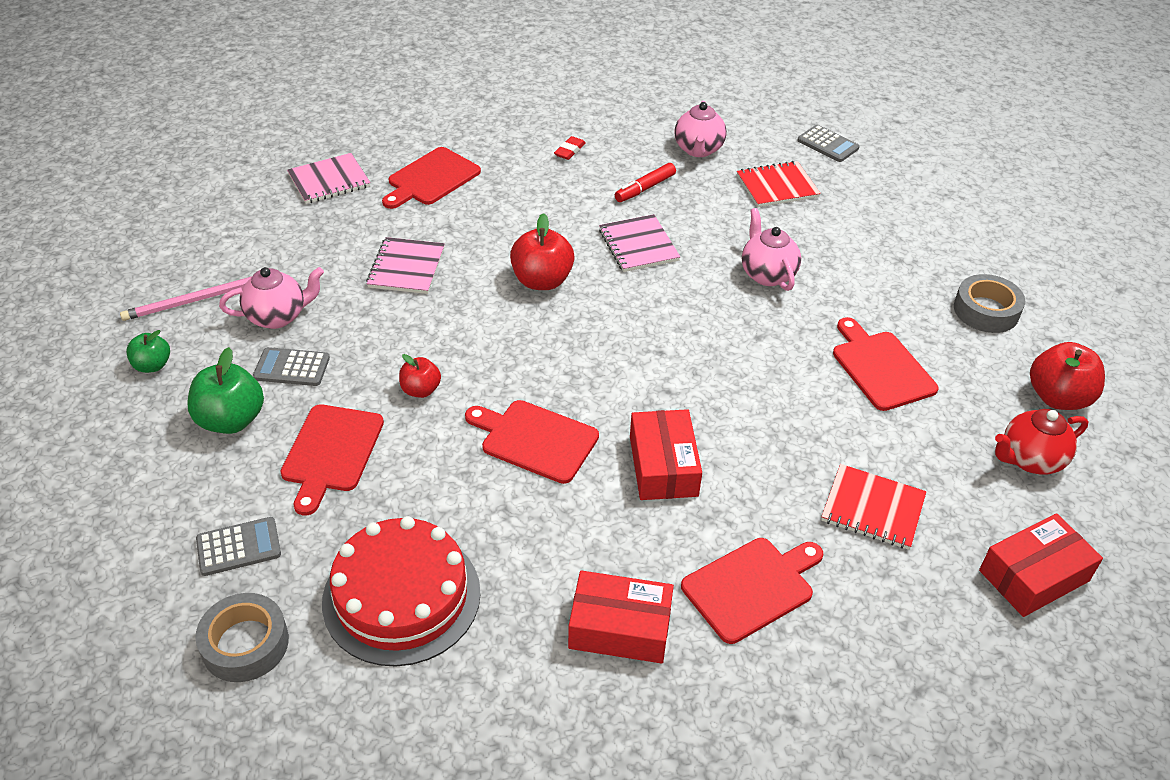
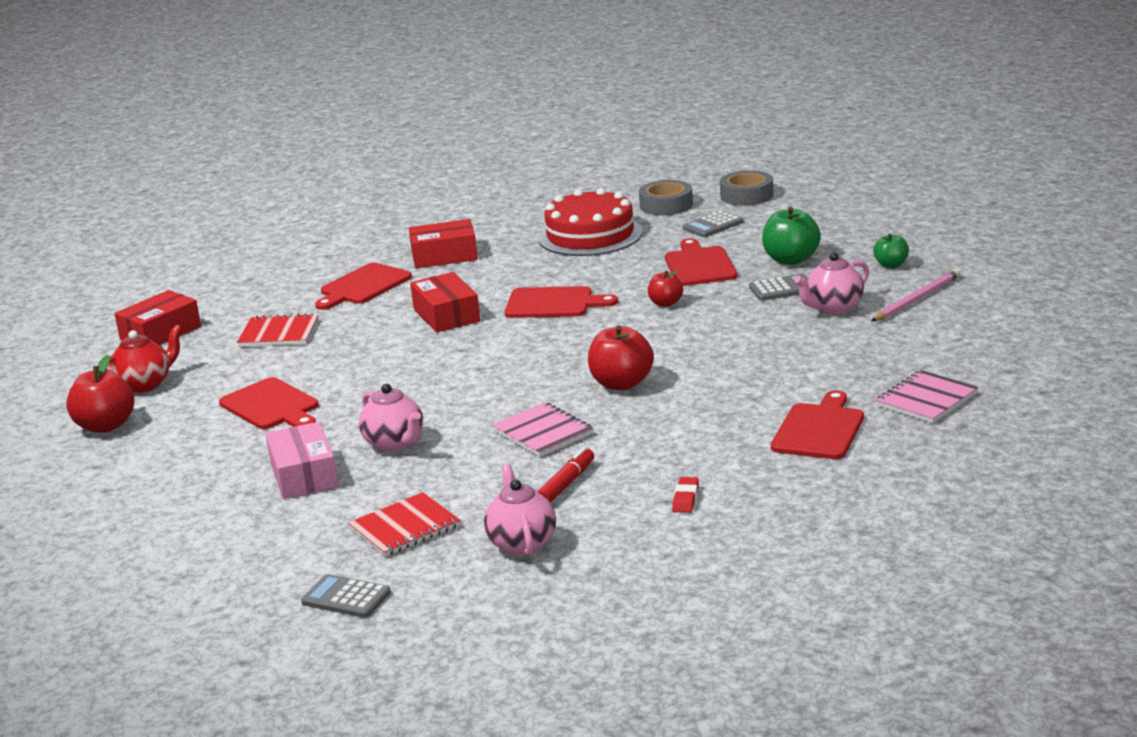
camera: 165 degrees right, 20 degrees down
(406, 268) = (760, 360): pink notebook -> none
(851, 263) = (304, 475): none -> pink box
(986, 310) = (159, 471): grey tape -> grey tape (746, 195)

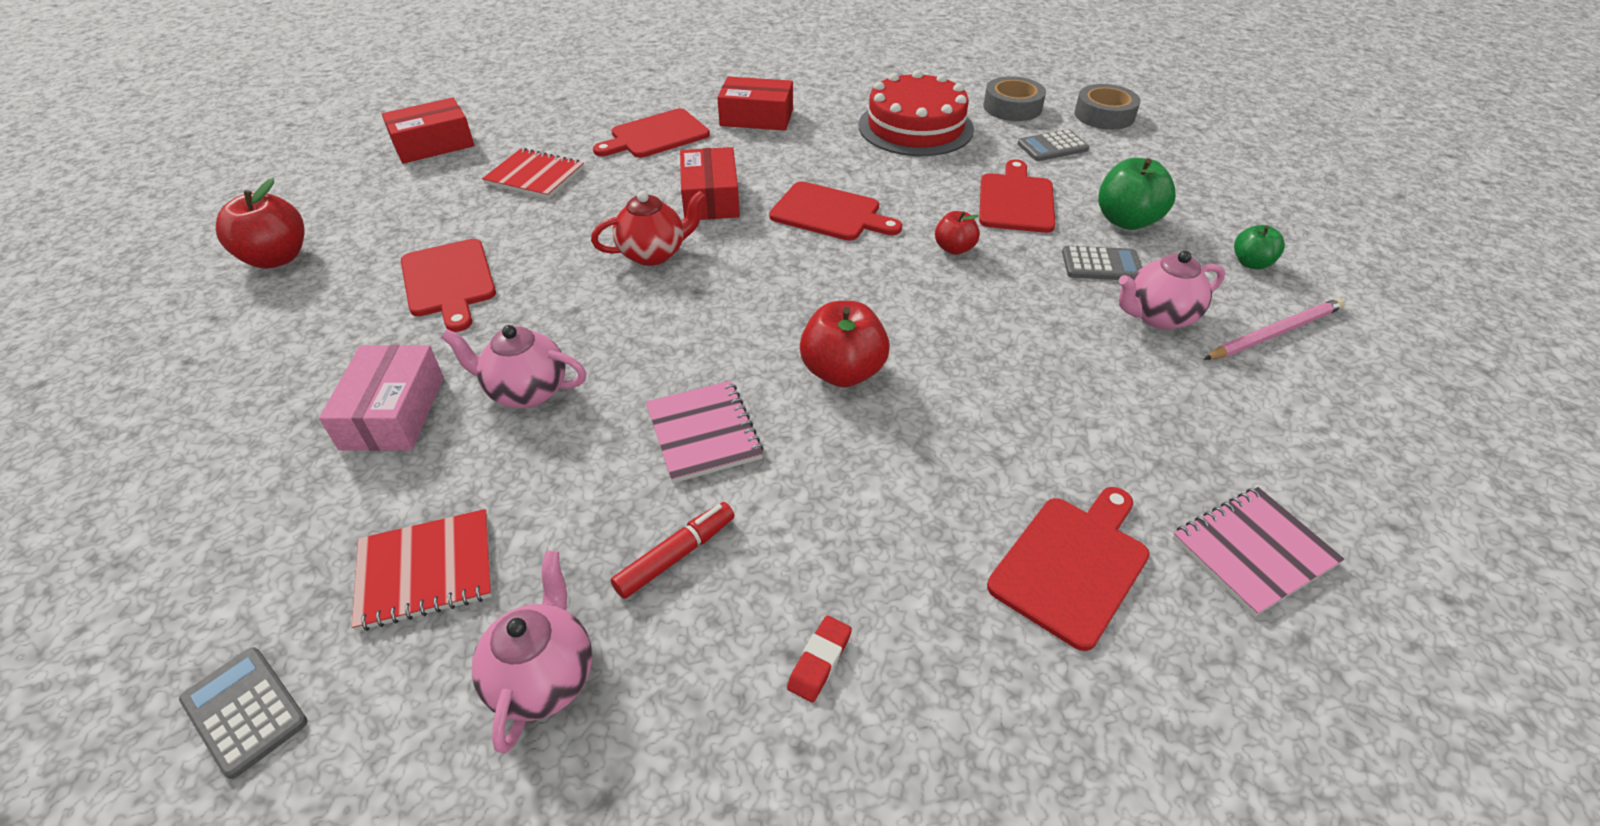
camera: 15 degrees right, 20 degrees up
(145, 384) = (362, 209): red teapot -> red teapot (654, 254)
(395, 443) = (527, 391): pink teapot -> pink teapot turned 120 degrees clockwise

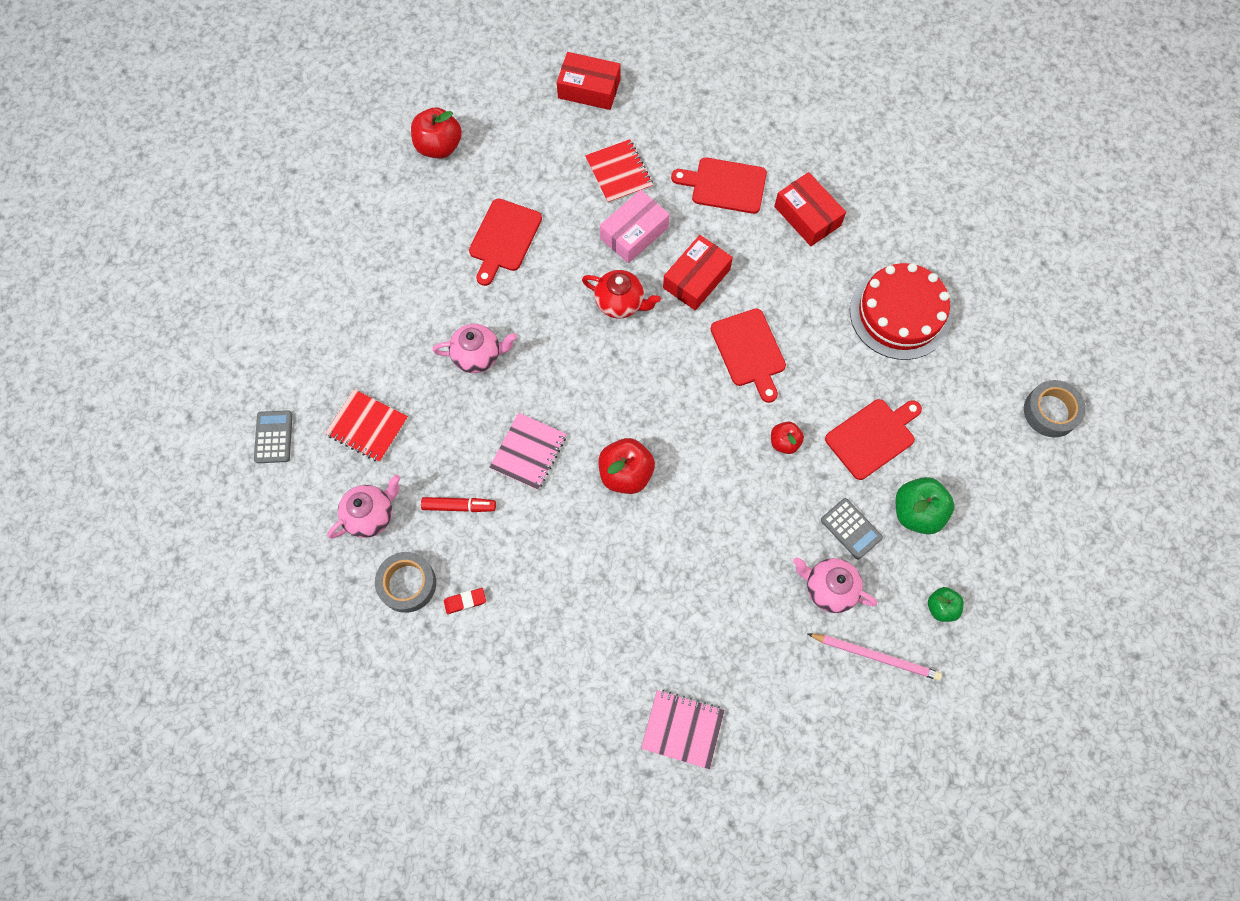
camera: 45 degrees right, 25 degrees up
(393, 412) = (415, 319): pink box -> pink box (634, 233)
(527, 391) = (478, 356): pink teapot -> pink teapot turned 120 degrees clockwise
(1012, 107) = (995, 348): grey tape -> grey tape (407, 584)
(1052, 147) = (966, 410): grey calculator -> none
(1072, 564) = (602, 660): red cutting board -> none

